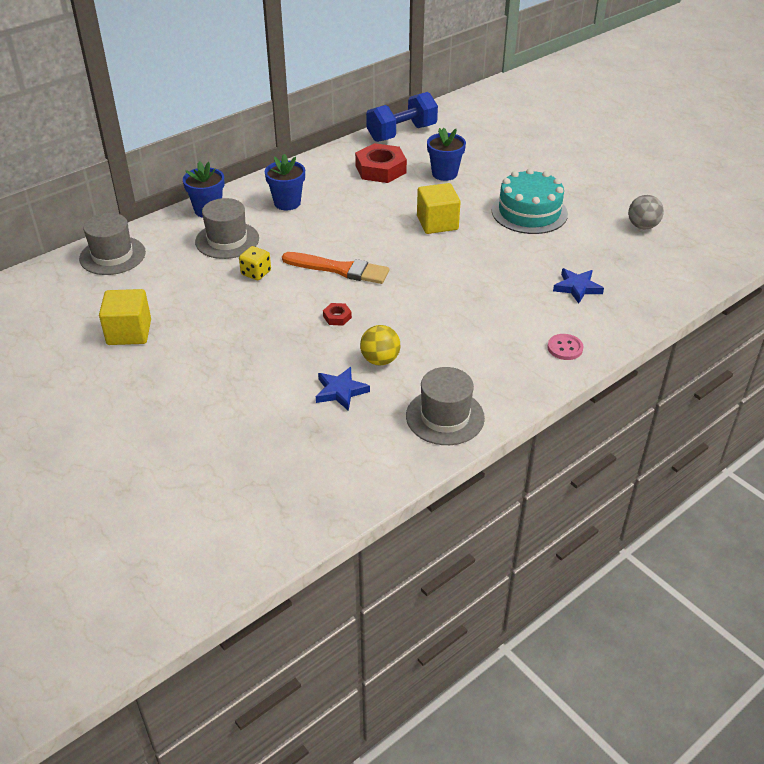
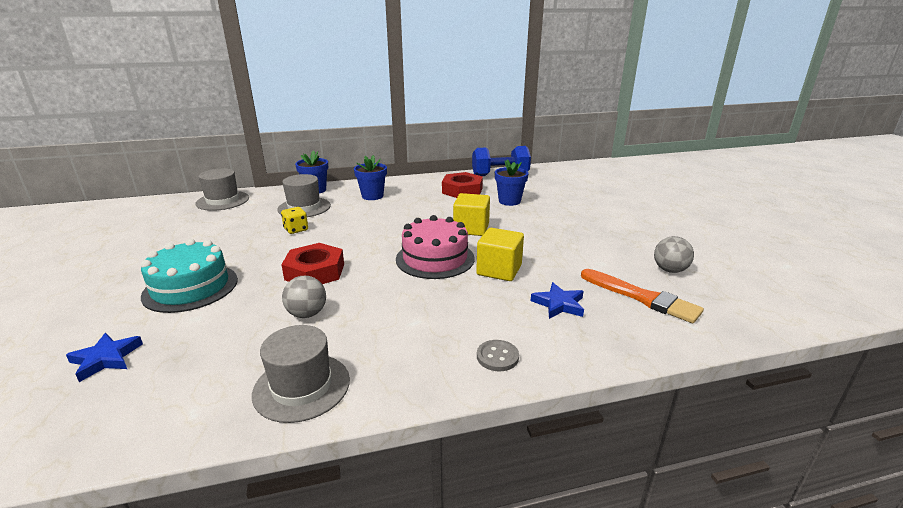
camera: 25 degrees right, 15 degrees down
(129, 332) = (162, 244): yellow cube -> yellow cube (499, 270)
(337, 317) = (315, 272): red nut -> red nut, size x2.24
(339, 269) = (358, 241): orange brush -> orange brush (642, 297)
(340, 391) = (241, 330): blue star -> blue star (106, 359)
(380, 360) = (307, 314): yellow ball -> grey ball
(435, 270) = (435, 258): none -> pink cake
(529, 212) = (560, 237): turquoise cake -> turquoise cake (190, 287)
(565, 348) = (497, 357): pink button -> grey button

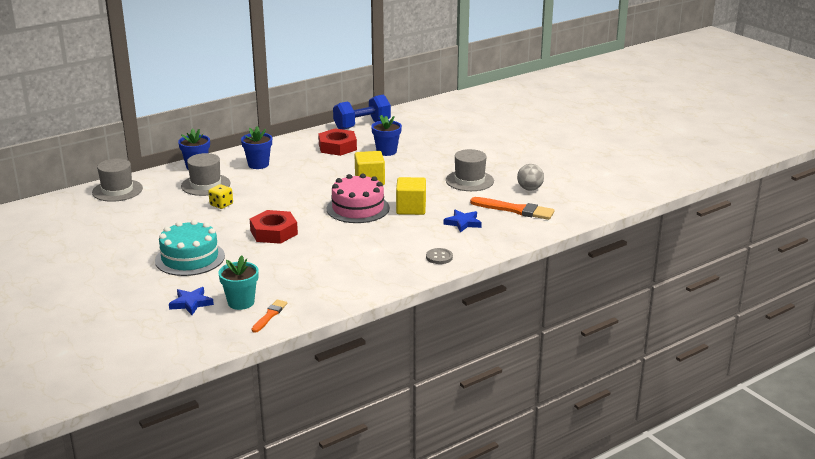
camera: 20 degrees left, 0 degrees up
(163, 374) = (241, 302): none -> turquoise flower pot
(170, 413) = (269, 315): none -> orange brush
(302, 386) = (334, 291): grey hat -> grey hat (469, 181)
(307, 314) = (297, 258): grey ball -> none

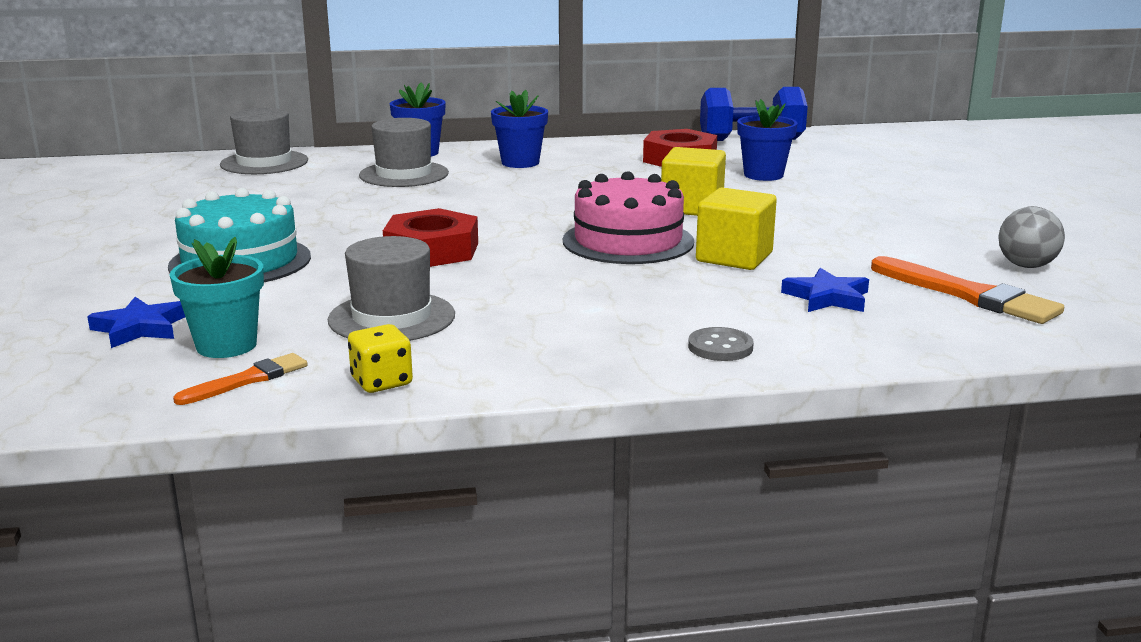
camera: 25 degrees right, 5 degrees down
(221, 205) = (394, 201): yellow dice -> yellow dice (381, 382)
(469, 181) = (896, 235): grey hat -> grey hat (392, 317)

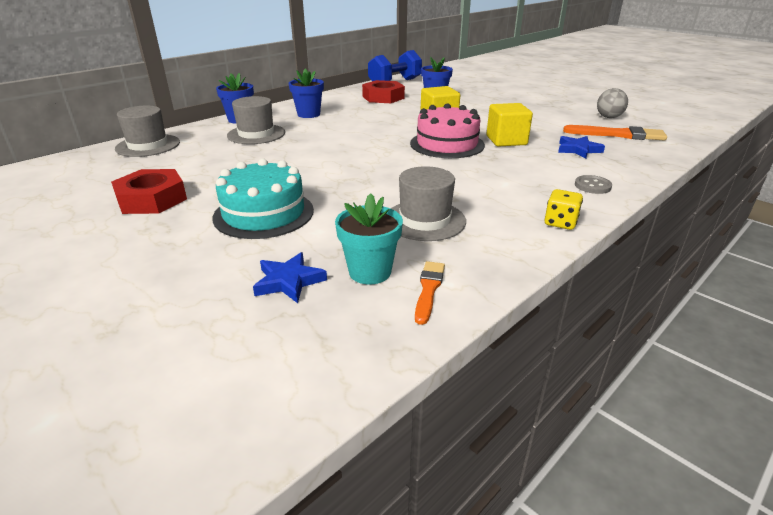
camera: 35 degrees left, 10 degrees up
(381, 382) = (499, 260): yellow dice -> yellow dice (560, 223)
(432, 250) = (364, 174): red nut -> red nut (152, 199)

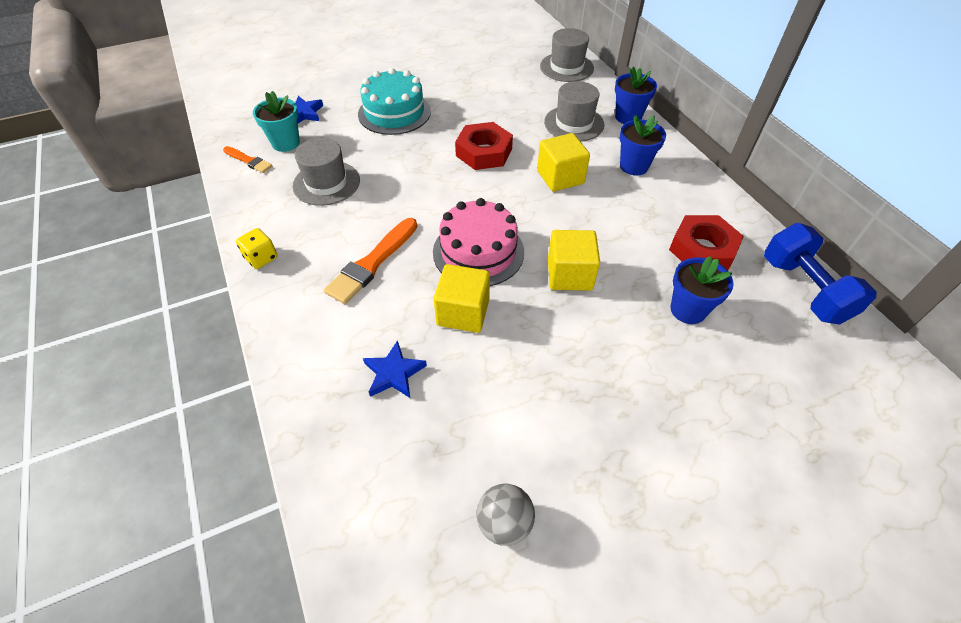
camera: 110 degrees right, 20 degrees up
(152, 199) = (450, 71): red nut -> red nut (484, 152)
(337, 131) = (560, 177): none -> yellow cube
(592, 186) = (300, 323): grey button -> none
(618, 134) = (419, 469): orange brush -> orange brush (372, 263)

